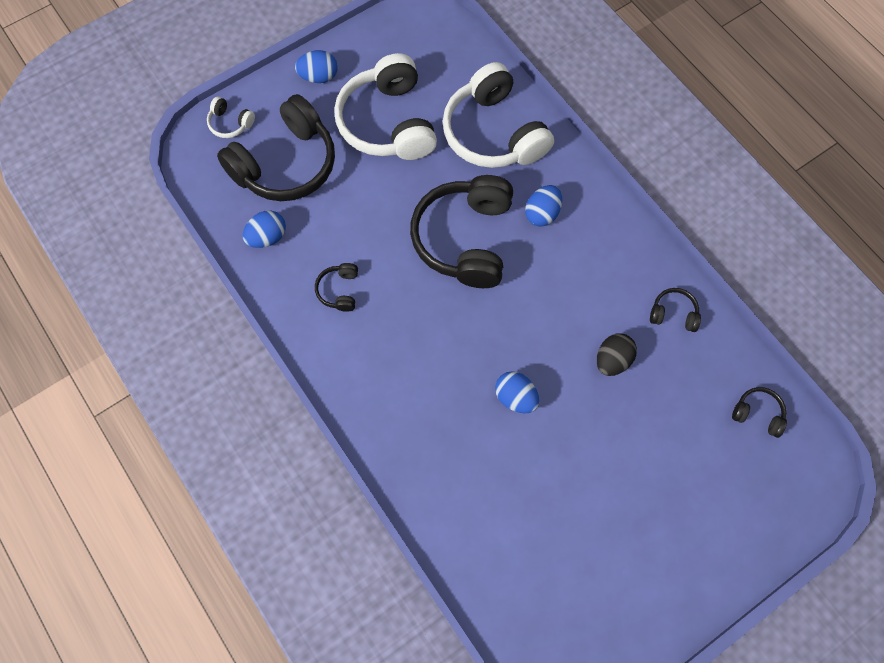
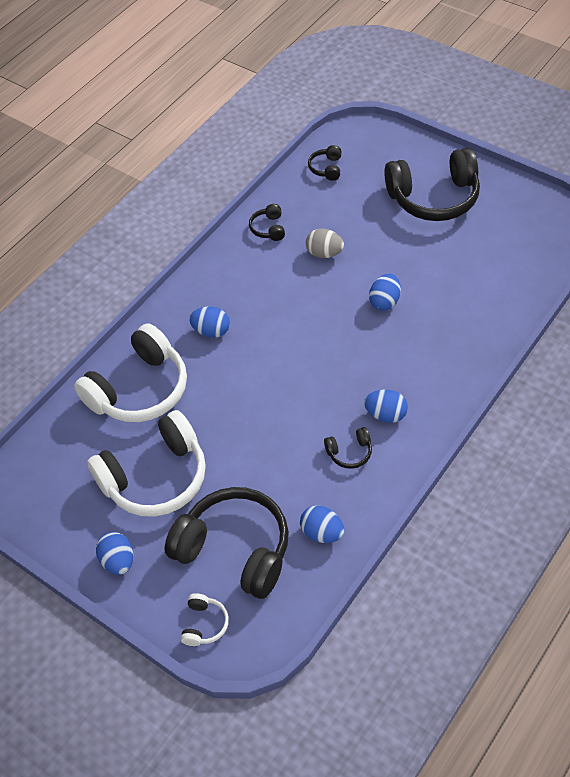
camera: 105 degrees left, 15 degrees down
(367, 340) = (386, 415): none -> blue egg
(465, 239) = (258, 376): black headphones -> black headphones (434, 197)
(612, 360) = (324, 253): black egg -> grey egg

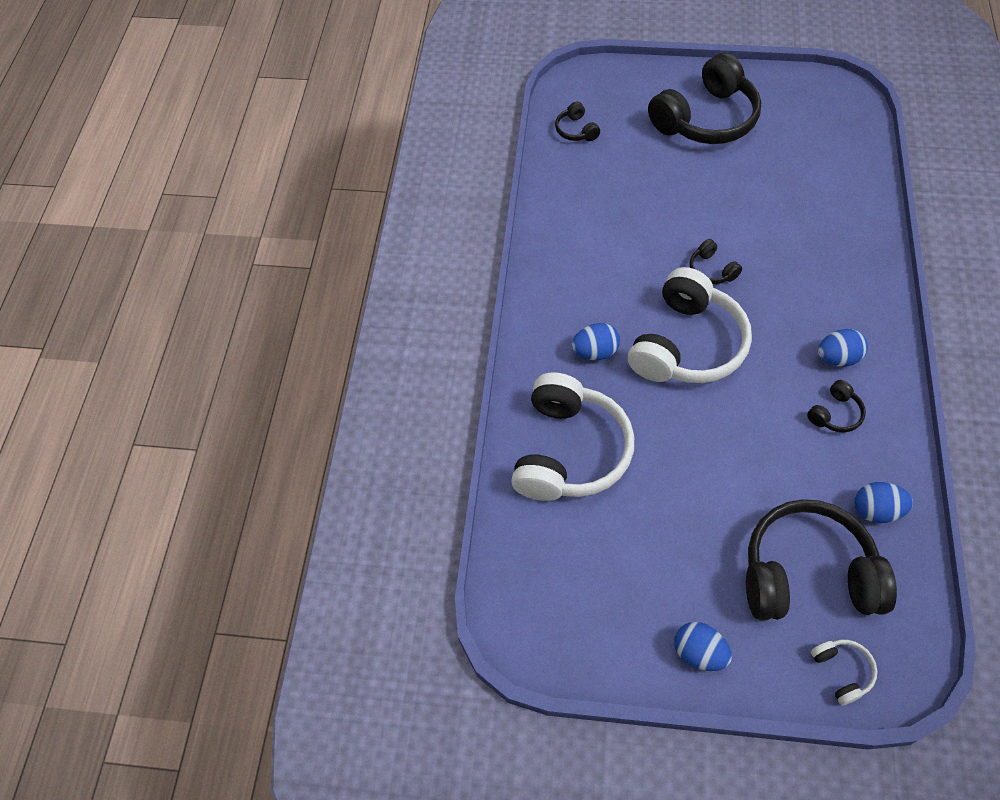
camera: 30 degrees left, 5 degrees up
(155, 477) = (664, 539): white headphones -> white headphones (687, 344)
(268, 228) = (567, 217): black headphones -> black headphones (711, 270)
(324, 253) = (645, 219): grey egg -> none
(385, 301) = (744, 243): blue egg -> none

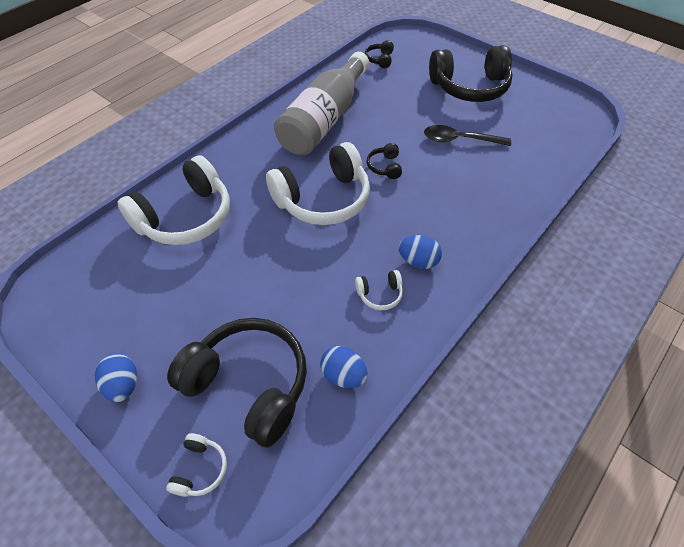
camera: 30 degrees right, 5 degrees down
(593, 246) = (324, 119): none -> grey bottle
(595, 352) = (262, 173): blue egg -> none
(755, 194) = (460, 140): none -> black spoon
(835, 414) = (380, 294): black headphones -> white headphones

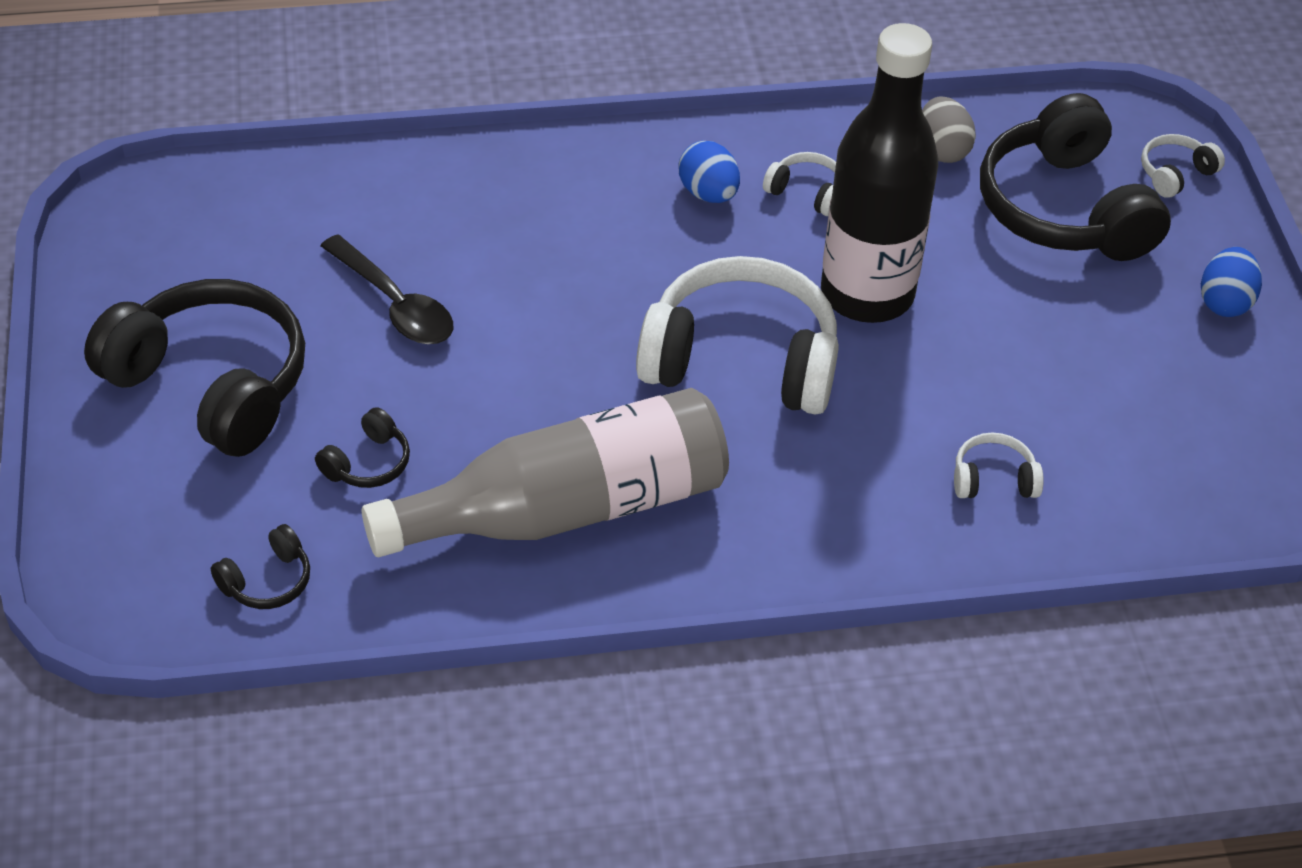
camera: 140 degrees left, 5 degrees down
(185, 217) = (993, 479): white headphones -> white headphones, size x0.42
(303, 261) = (867, 294): none -> black bottle
(343, 375) = (942, 150): blue egg -> grey egg
(385, 167) = (579, 345): black headphones -> black headphones (367, 463)

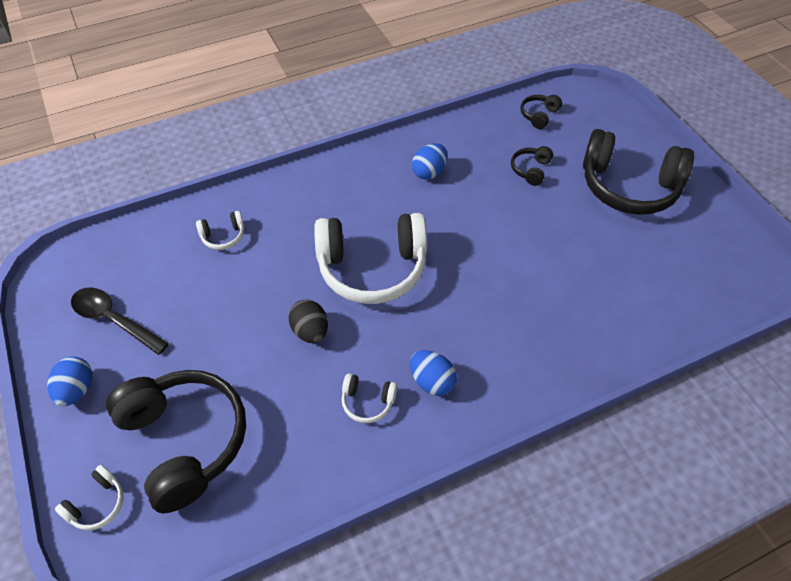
camera: 165 degrees right, 5 degrees up
(394, 304) = (573, 252): black spoon -> black spoon (114, 320)
(567, 509) = (429, 172): grey bottle -> blue egg
(867, 294) = (310, 331): black bottle -> black egg
(942, 150) = (279, 473): grey egg -> none

